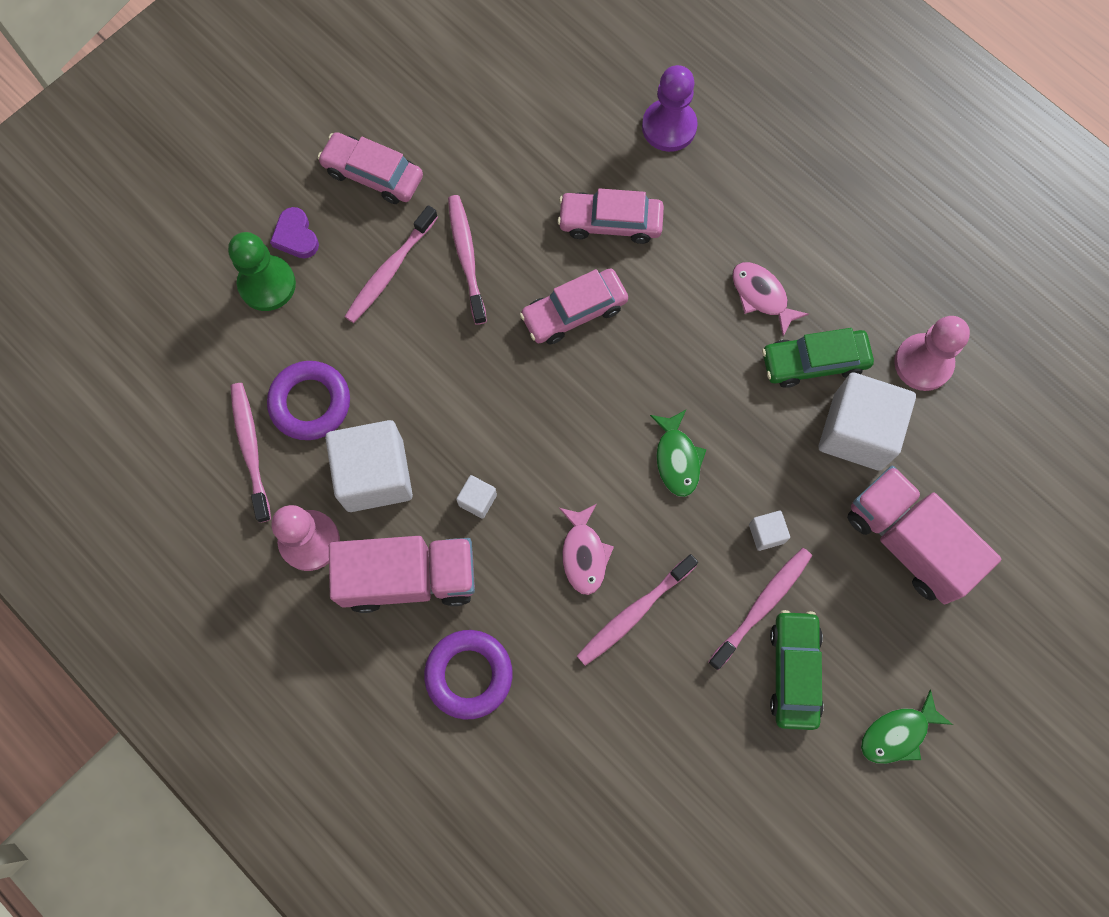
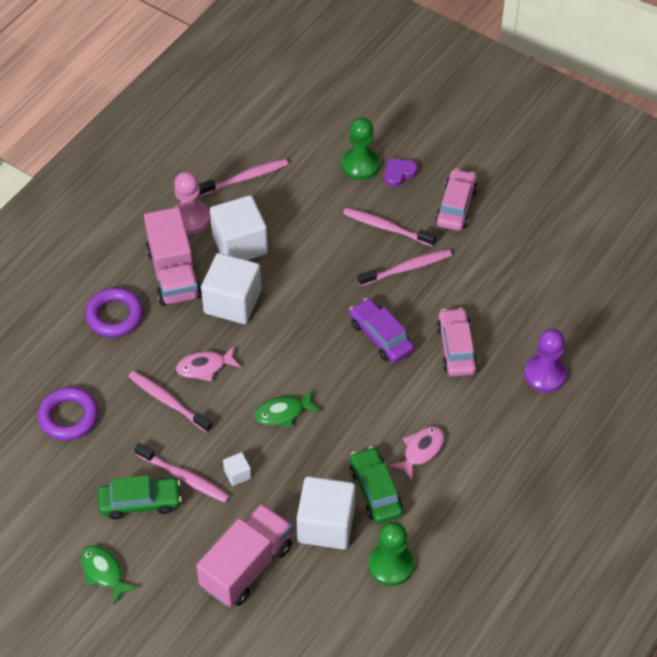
camera: 80 degrees right, 20 degrees down
(310, 403) = (282, 202): purple ring -> purple ring (68, 417)
(477, 500) = (232, 302): white cube -> white cube, size x2.31
(574, 311) = (381, 336): pink car -> purple car
(923, 363) = (391, 565): pink pawn -> green pawn

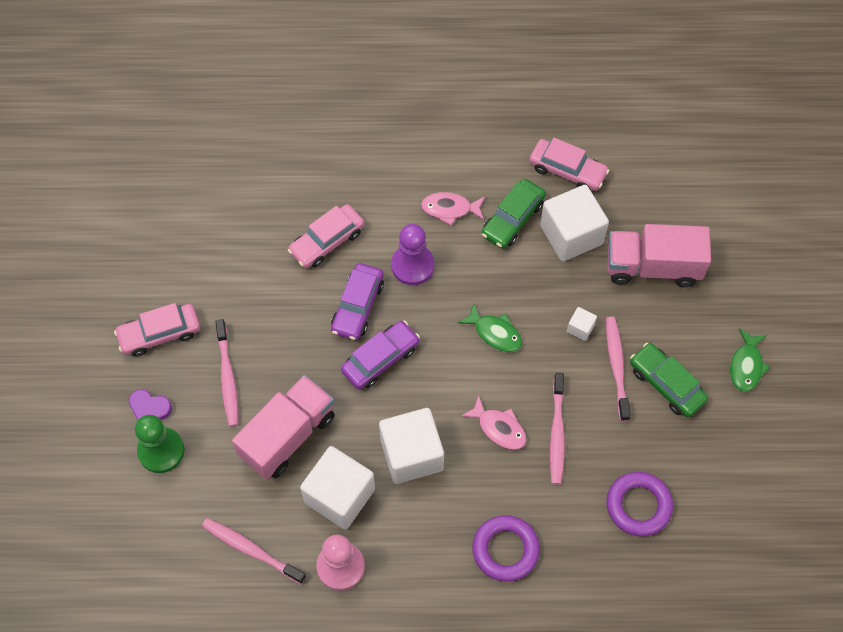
camera: 125 degrees left, 10 degrees up
(174, 274) = (418, 531): pink truck -> pink truck (287, 436)
(324, 326) = (380, 359): none -> purple car
(391, 565) = (567, 171): green pawn -> pink car
(407, 268) = (265, 331): pink toothbrush -> none
(545, 374) = (306, 163): purple pawn -> purple pawn (412, 265)

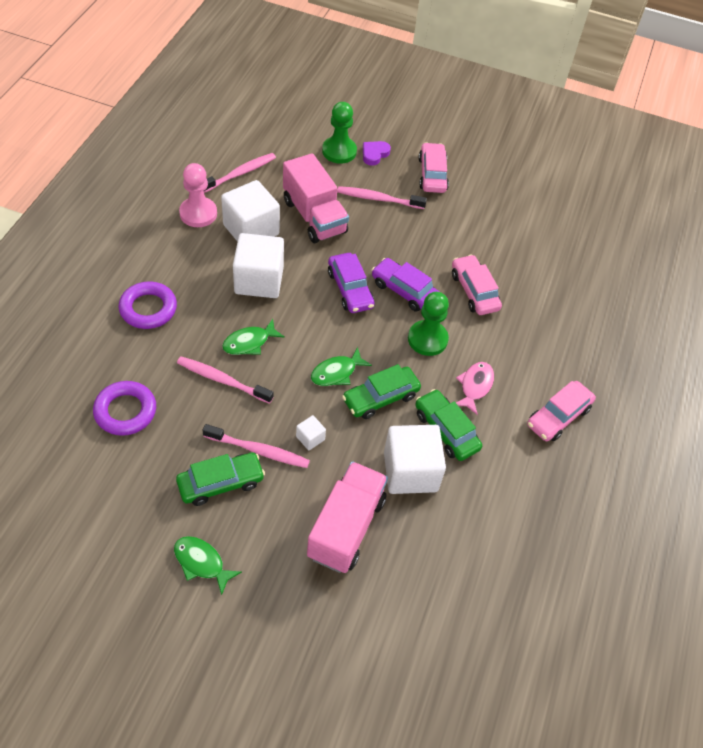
camera: 105 degrees right, 10 degrees down
(412, 265) = (427, 339): purple pawn -> green pawn
(499, 428) = (249, 342): pink fish -> green fish
(504, 284) = (380, 398): none -> green car
(567, 171) = (484, 499): pink car -> pink car (558, 416)

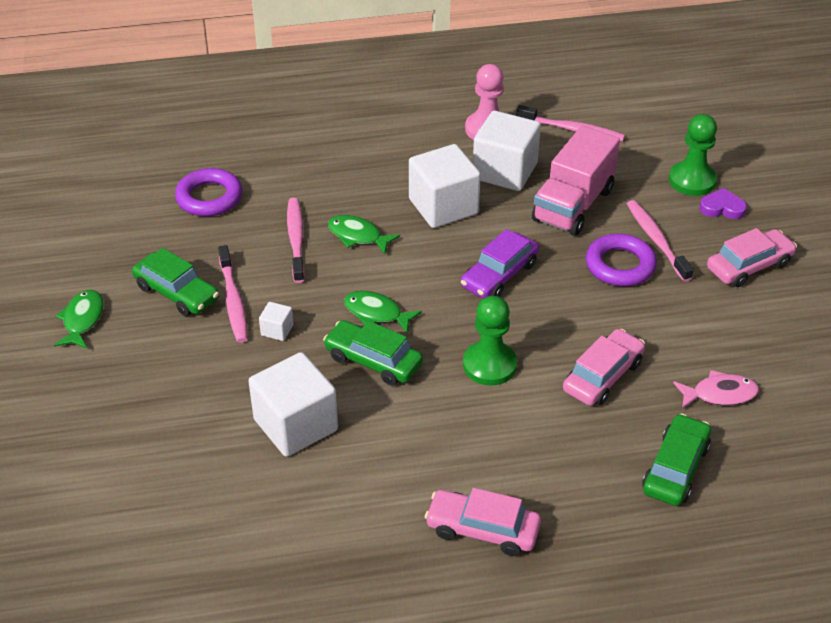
camera: 65 degrees right, 10 degrees down
(148, 309) = (337, 155): purple ring -> purple ring (620, 265)
(346, 527) = (189, 403): pink truck -> none
(404, 291) = (541, 317): purple car -> none
(446, 430) = (374, 432): green car -> green car (675, 468)
(475, 386) = (459, 433): pink fish -> pink fish (719, 394)

